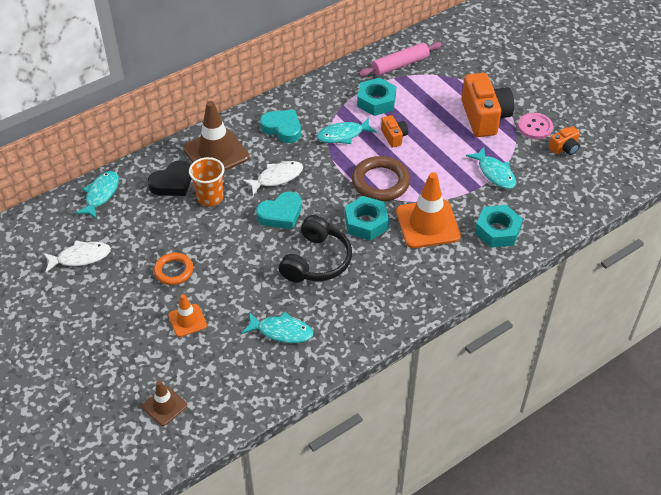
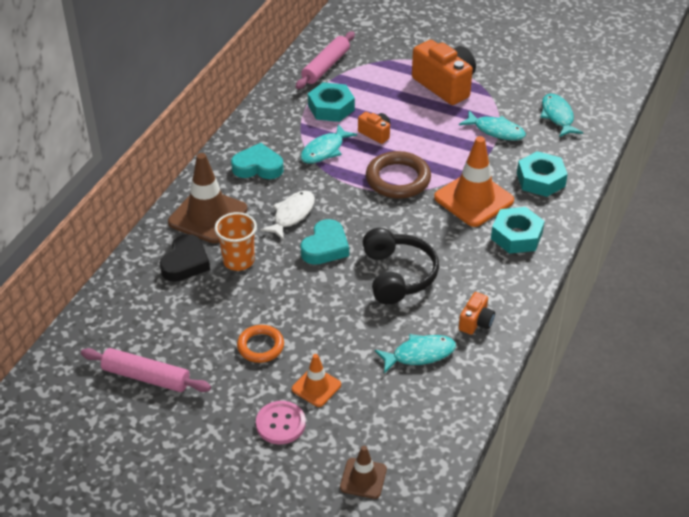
camera: 30 degrees left, 5 degrees down
(80, 257) = (146, 377): white fish -> pink rolling pin
(101, 194) = (114, 305): turquoise fish -> turquoise fish (558, 116)
(366, 223) = (415, 221): turquoise nut -> turquoise nut (516, 236)
(535, 127) = (497, 78): pink button -> pink button (280, 424)
(564, 148) = (538, 86): orange camera -> orange camera (476, 322)

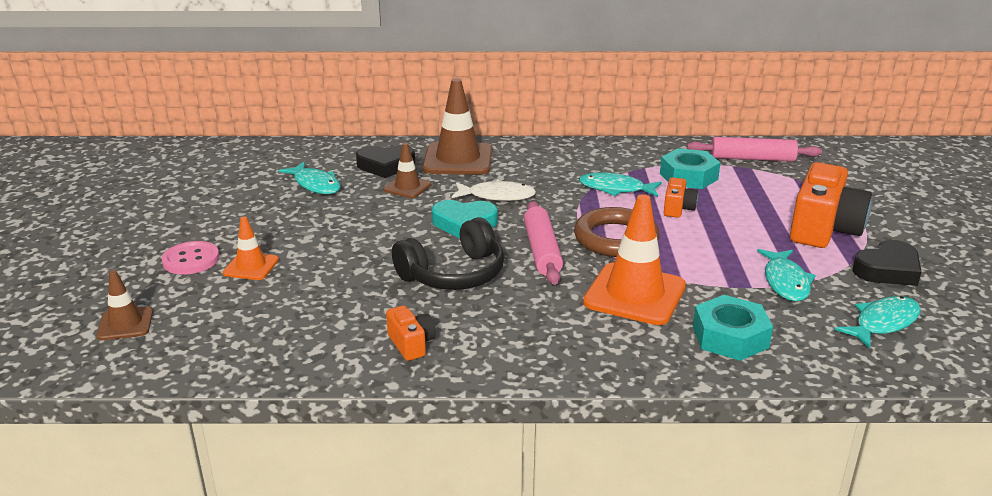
camera: 65 degrees right, 15 degrees down
(146, 377) = (227, 185): pink rolling pin -> pink rolling pin (542, 251)
(238, 261) = (407, 187): orange cup -> brown traffic cone
(258, 167) = (551, 164): turquoise heart -> none
(260, 346) = (294, 225): orange ring -> none
(419, 354) = (332, 317): turquoise fish -> turquoise fish (315, 185)
(476, 322) = (411, 344): orange camera -> orange camera turned 120 degrees counterclockwise
(506, 85) = (887, 270): none -> black heart
(516, 236) = (597, 341): turquoise nut -> none

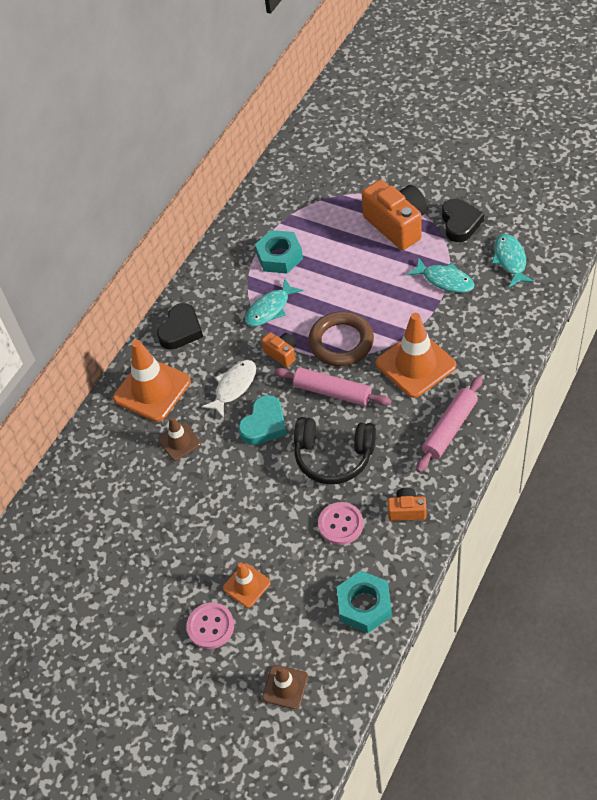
camera: 55 degrees left, 25 degrees up
(315, 185) = (131, 506): turquoise fish -> none
(363, 303) = (340, 524): none -> pink button
(386, 166) = (128, 444): black heart -> black heart (181, 330)
(454, 274) = (333, 456): black headphones -> black headphones turned 105 degrees clockwise
(458, 160) = (152, 390): brown traffic cone -> orange traffic cone
(678, 209) = (322, 287): orange camera -> orange camera (282, 353)
(730, 337) = (486, 339): turquoise nut -> turquoise nut (364, 605)
(752, 159) = (277, 206): pink rolling pin -> pink rolling pin (450, 428)

